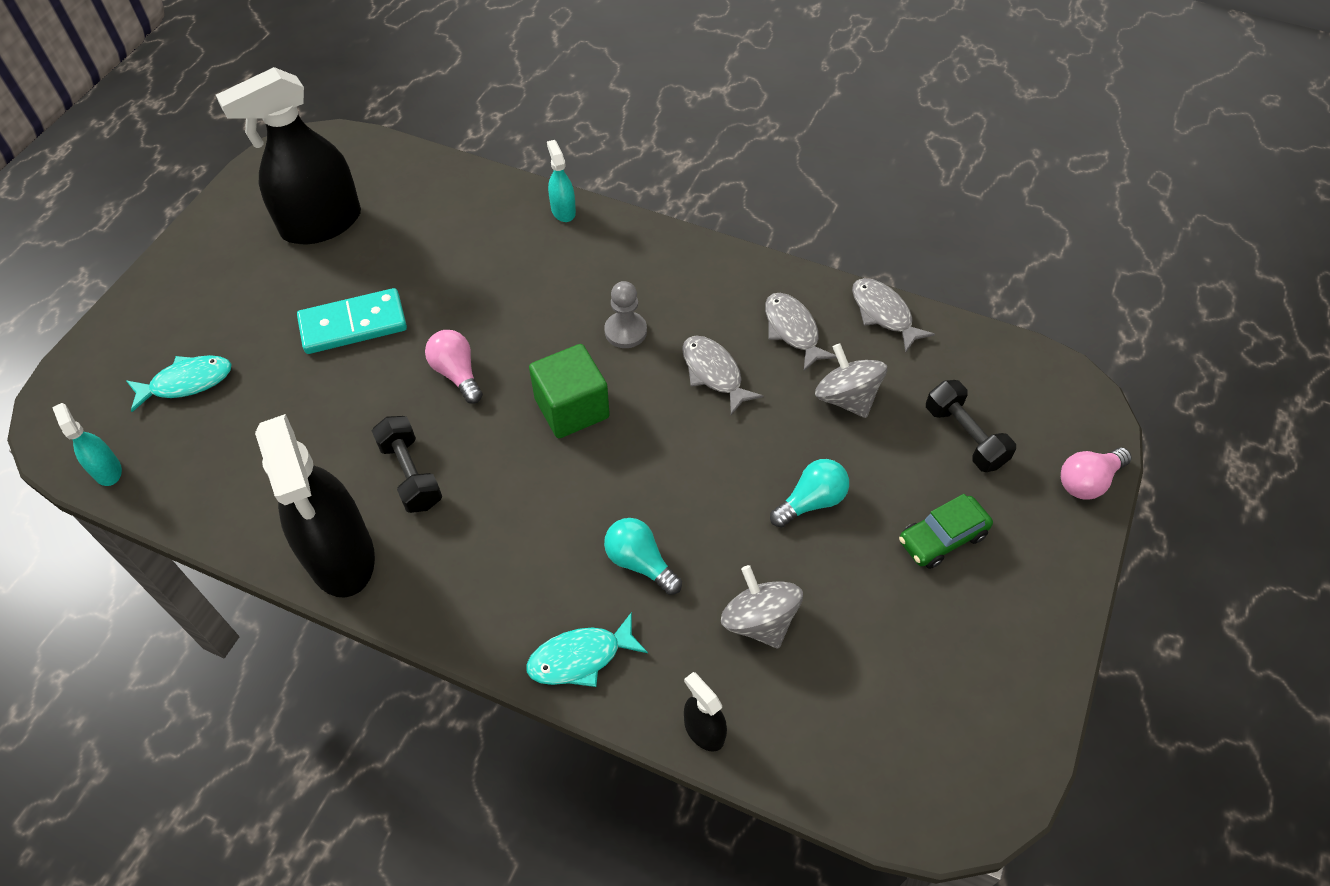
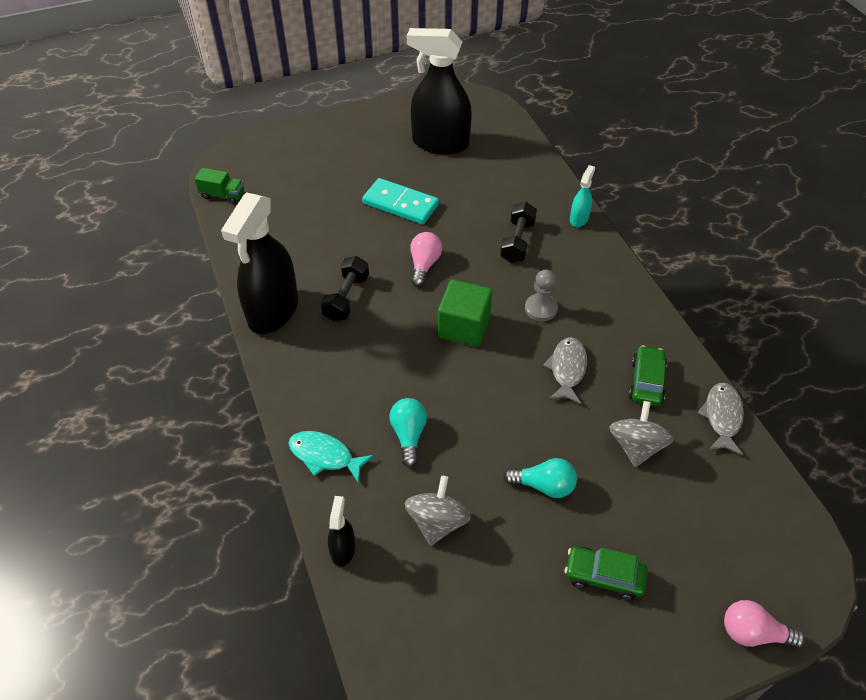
camera: 45 degrees right, 5 degrees down
(107, 470) = (222, 195): turquoise spray bottle -> green truck
(186, 382) = (296, 179): turquoise fish -> none
(793, 330) = (646, 382): grey fish -> green car
(964, 436) = (692, 532): black dumbbell -> black dumbbell (517, 242)

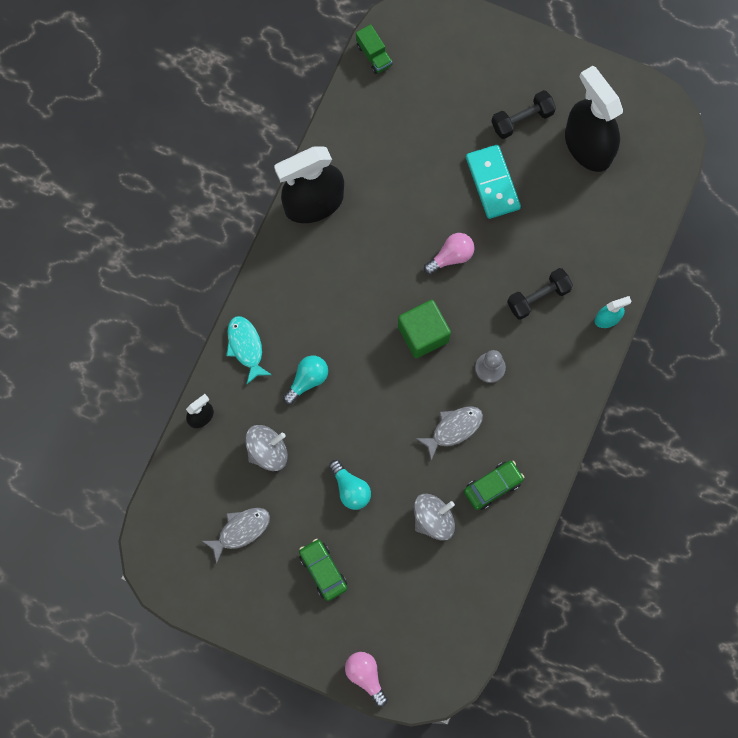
camera: 45 degrees right, 25 degrees up
(346, 298) = (371, 236): black dumbbell -> black dumbbell (522, 119)
(722, 417) = (510, 554): grey fish -> grey fish (240, 531)

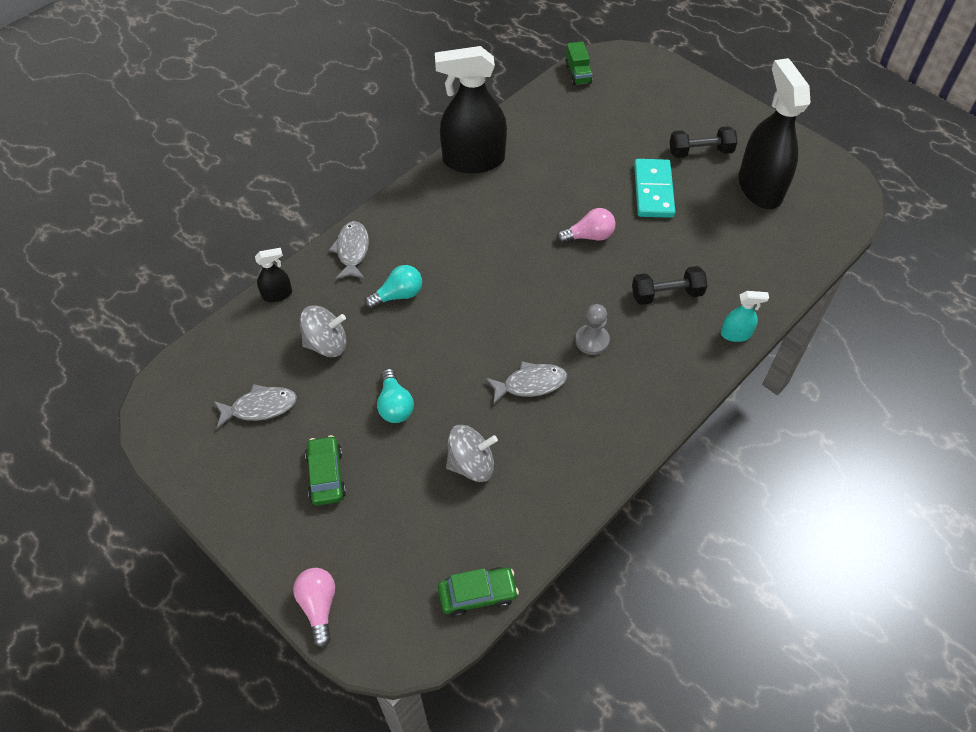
camera: 20 degrees right, 20 degrees down
(246, 347) = (352, 251): turquoise fish -> grey fish
(423, 334) = (533, 291): green cube -> none
(493, 486) = (552, 453): green car -> green car (477, 594)

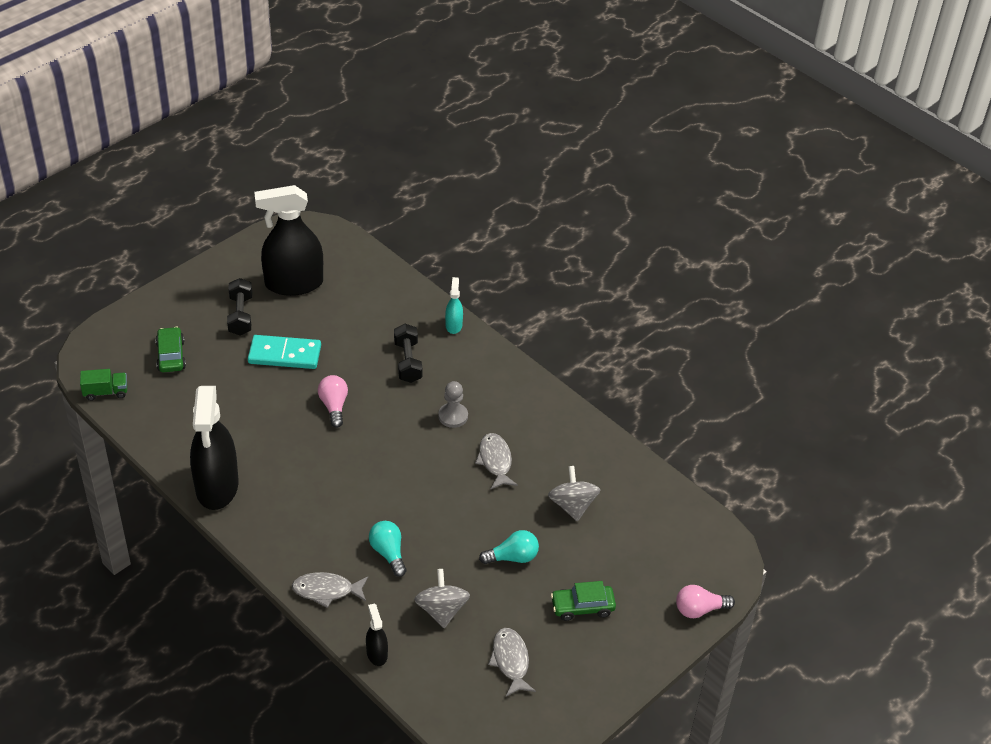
camera: 90 degrees left, 10 degrees down
(477, 594) = (685, 507): green car -> green car (171, 356)

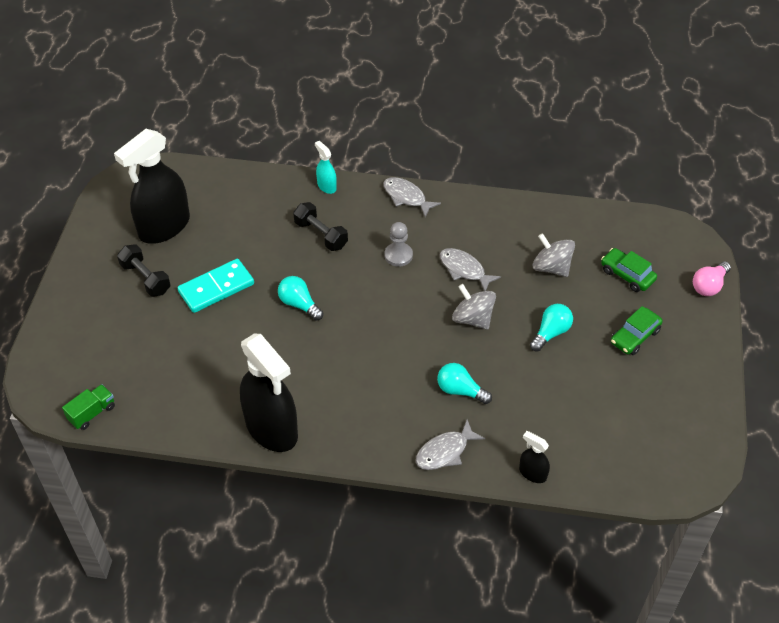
camera: 35 degrees left, 5 degrees up
(171, 356) = (119, 347): green car -> green car (627, 275)
(334, 406) = (299, 304): pink light bulb -> turquoise light bulb
(441, 610) = (543, 407): grey spinning top -> grey spinning top (472, 318)
(511, 661) = (629, 410): grey fish -> grey fish (406, 197)

